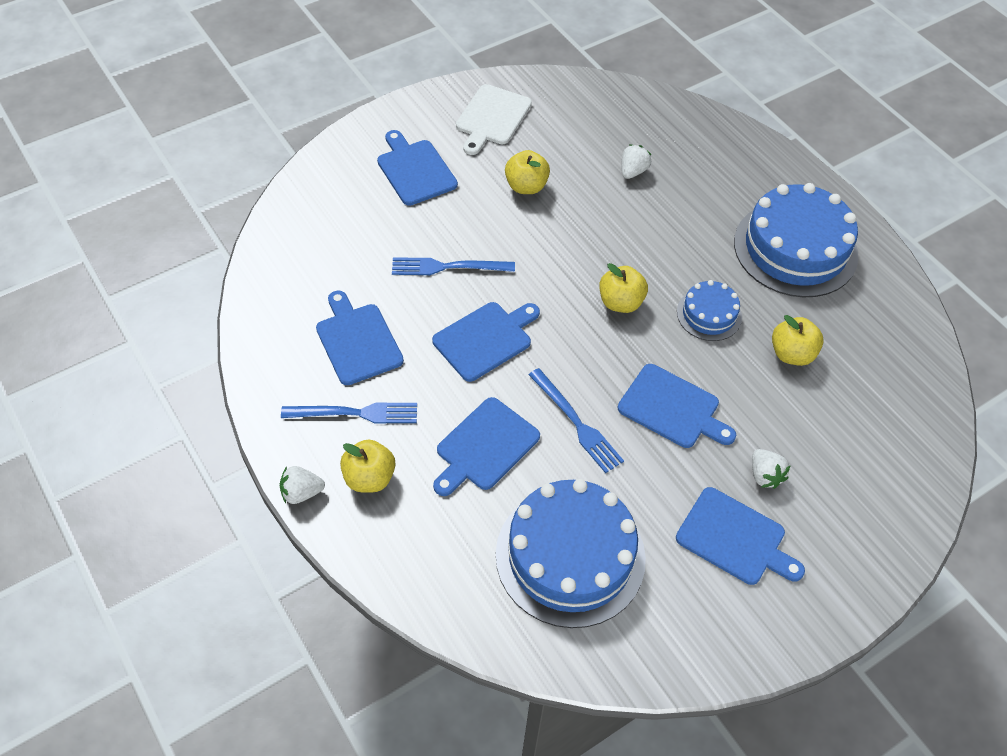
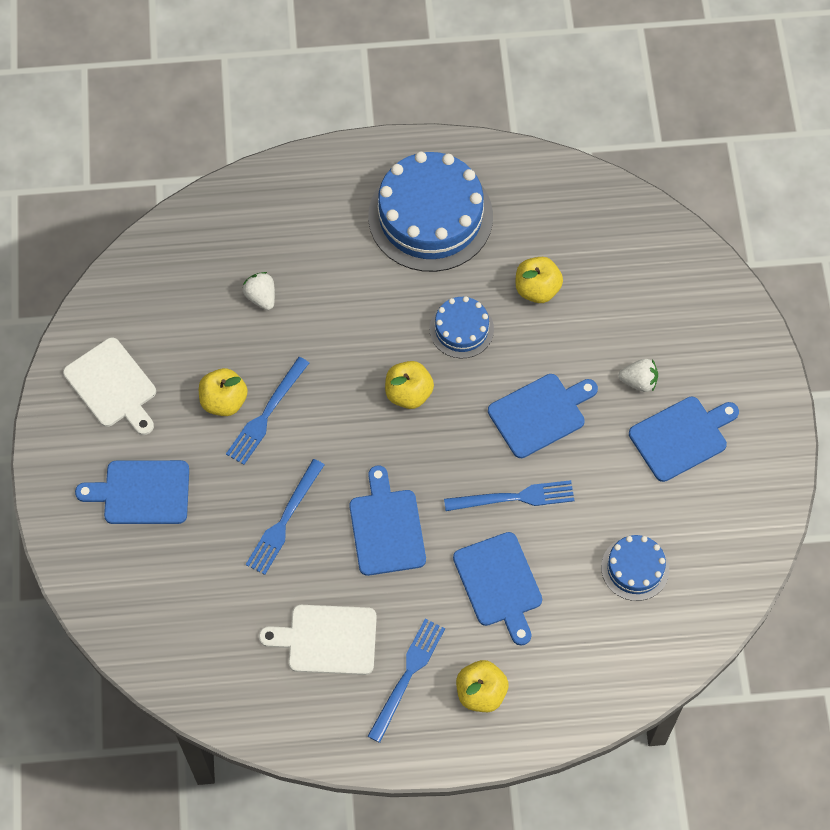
camera: 60 degrees left, 10 degrees up
(301, 493) = (467, 756): white strawberry -> none
(357, 341) = (327, 639): blue cutting board -> white cutting board
(534, 217) = (266, 413): none -> blue fork
(570, 556) = (635, 568): blue cake -> blue cake, size x0.50

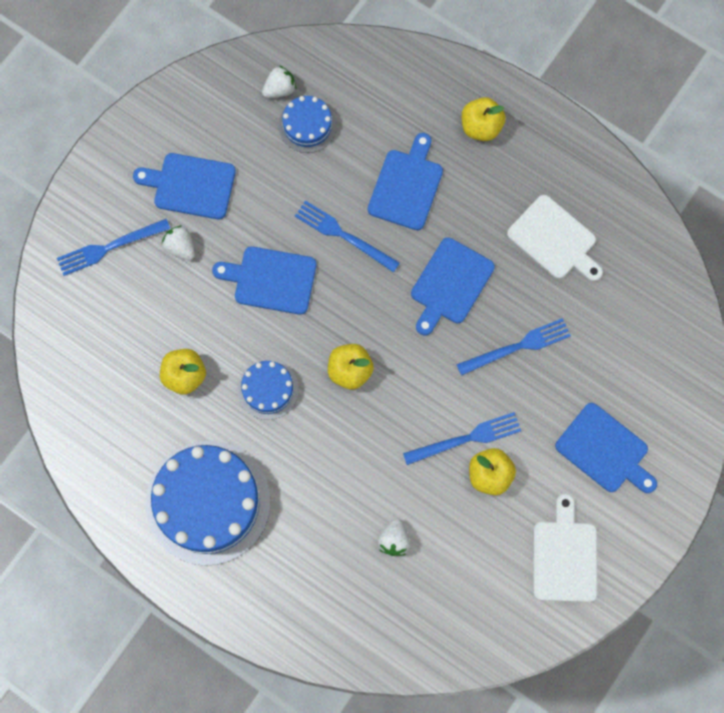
camera: 140 degrees left, 10 degrees up
(407, 676) = (520, 174): blue fork -> blue fork (110, 247)
(690, 581) = (280, 89): none -> white strawberry

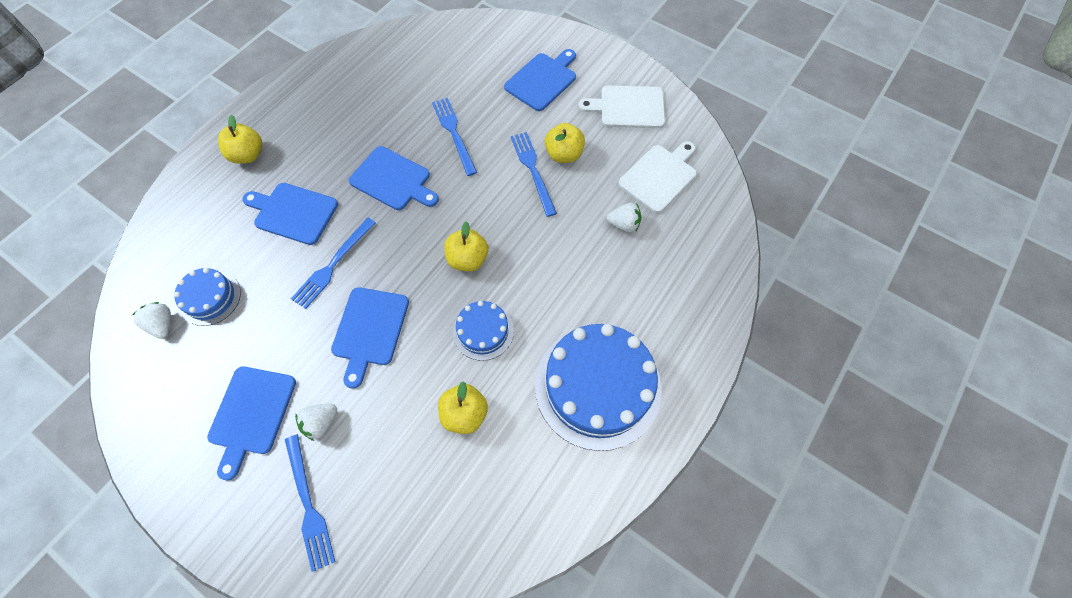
camera: 90 degrees left, 10 degrees down
(554, 240) = (363, 106): white cutting board -> white cutting board (659, 176)

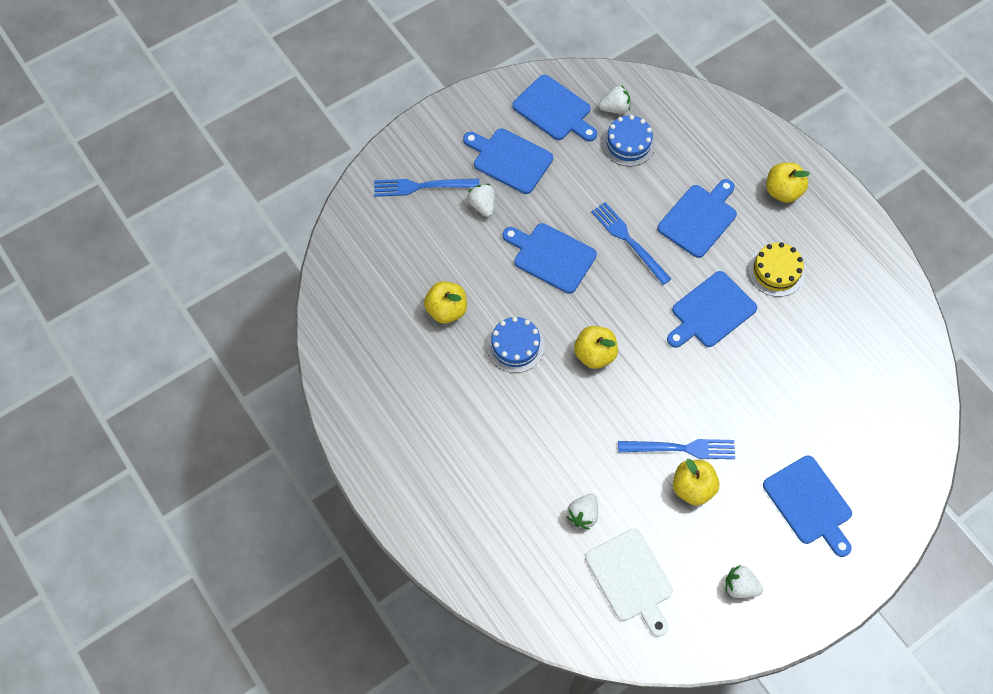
camera: 110 degrees right, 0 degrees up
(172, 387) = (554, 110): none -> blue cutting board
(337, 142) = (776, 271): none -> yellow cake
(454, 133) = (755, 385): blue fork -> none
(597, 386) = (426, 423): blue cake -> none
(628, 107) = (740, 586): white cutting board -> white strawberry

